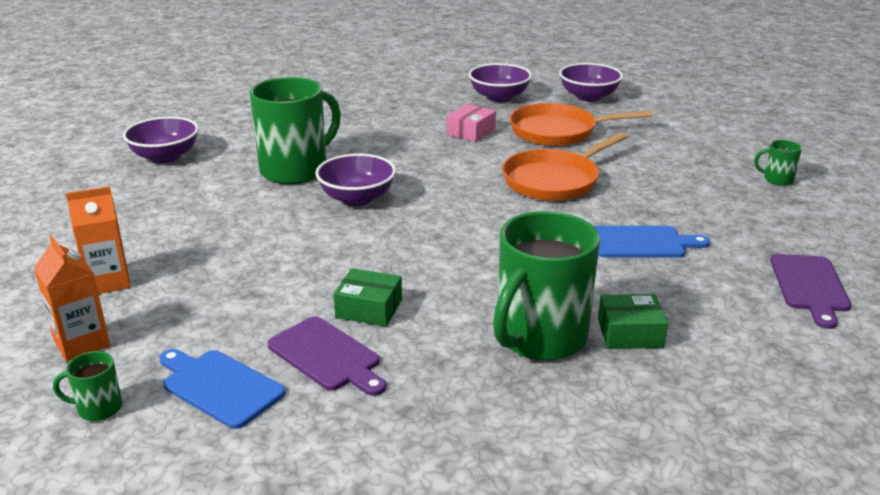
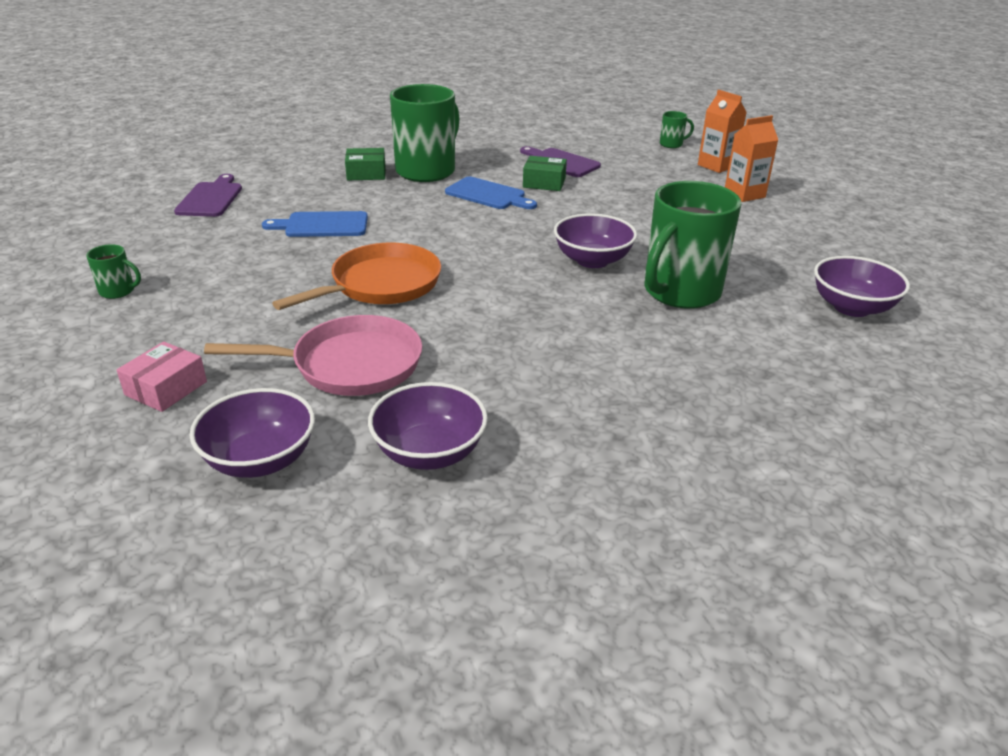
camera: 175 degrees right, 5 degrees up
(219, 386) = (614, 151): blue cutting board -> blue cutting board (488, 195)
(471, 132) = (478, 361): pink box -> pink box (166, 388)
(558, 131) = (349, 365): orange pan -> pink pan

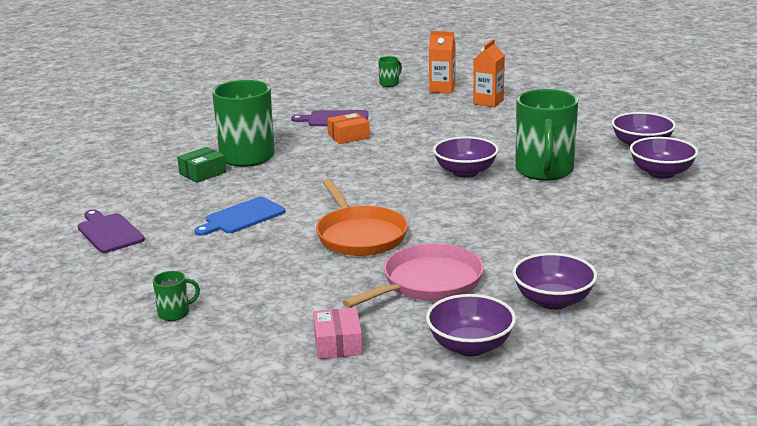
camera: 35 degrees left, 10 degrees down
(381, 285) = (359, 235): orange pan -> orange pan turned 150 degrees clockwise
(488, 195) = (324, 157): blue cutting board -> none
(544, 183) = (348, 136): green box -> orange box
(824, 352) = (661, 173): none -> purple bowl

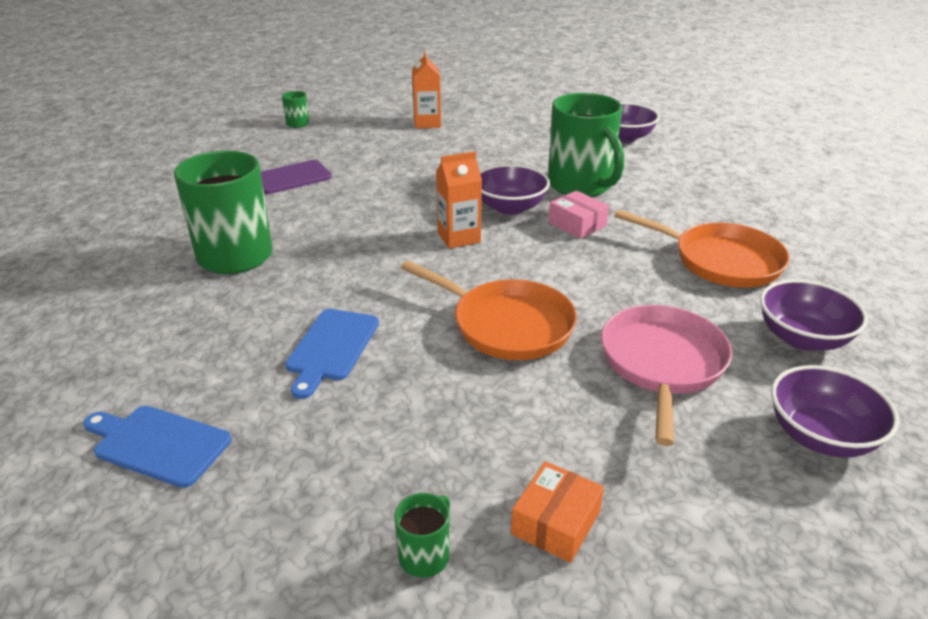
camera: 35 degrees left, 10 degrees up
(109, 232) = (158, 444): purple cutting board -> blue cutting board
(202, 173) = (199, 297): green box -> none
(338, 344) = (691, 503): pink box -> pink box (577, 224)
(348, 136) = (330, 196): orange box -> orange box (556, 523)
(442, 89) = (362, 118): orange carton -> orange carton (459, 237)
(574, 244) = (721, 261): none -> orange pan
(661, 173) = (678, 161): purple bowl -> none

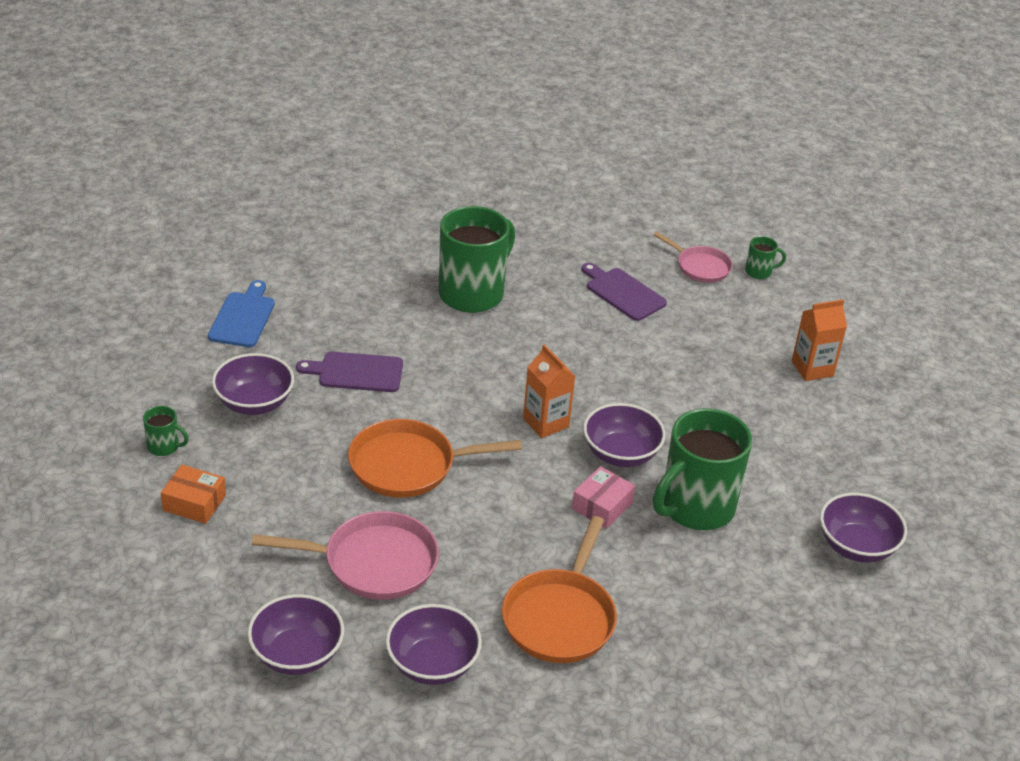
camera: 75 degrees right, 5 degrees up
(274, 143) = (700, 267): none -> pink pan
(331, 348) = (356, 372): blue cutting board -> purple cutting board
(356, 444) = (254, 403): none -> purple bowl
(506, 325) = (408, 465): orange pan -> orange pan turned 60 degrees clockwise

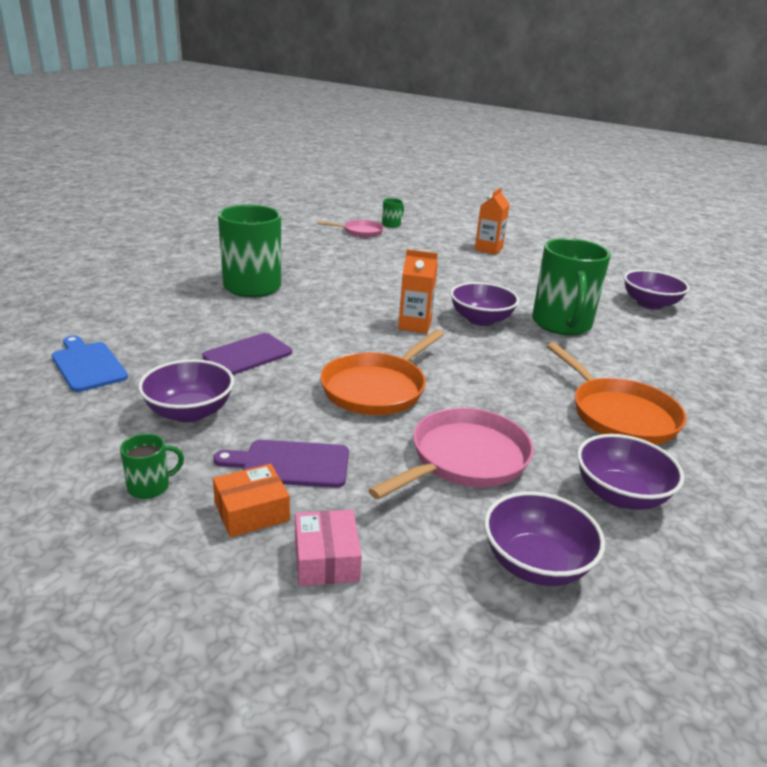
camera: 45 degrees left, 10 degrees down
(602, 506) = (522, 348): pink box -> pink box (326, 559)
(623, 293) = (341, 254): purple cutting board -> purple cutting board (290, 464)

